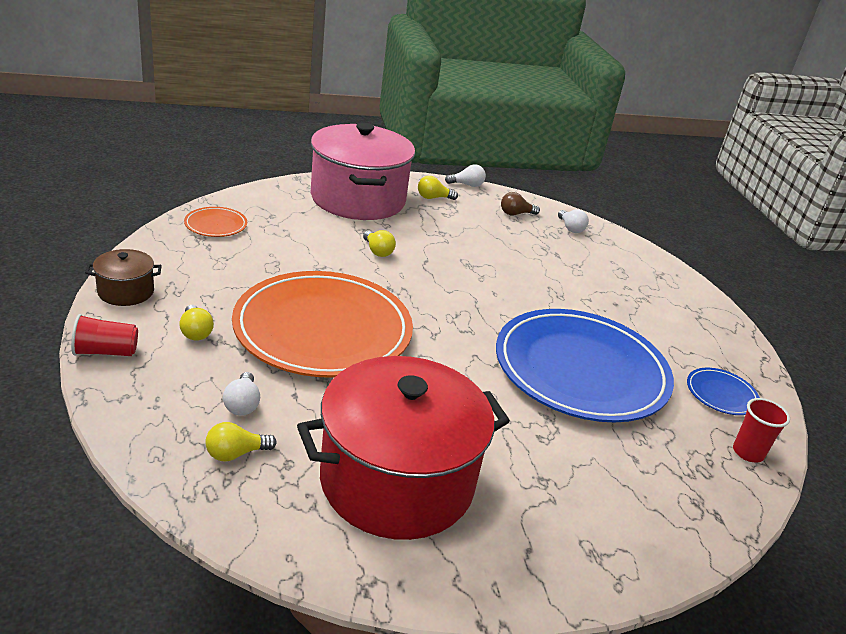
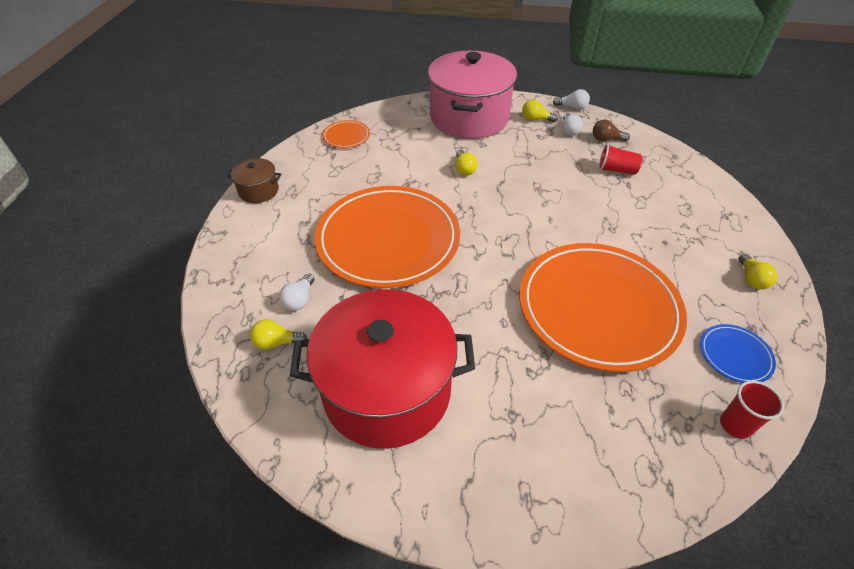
camera: 25 degrees right, 15 degrees up
(106, 352) = (224, 241): red cup -> red cup (616, 170)
(195, 332) = (292, 231): yellow light bulb -> yellow light bulb (751, 279)
(570, 228) = (654, 157): white light bulb -> white light bulb (569, 131)
(581, 370) = (598, 308): blue plate -> orange plate

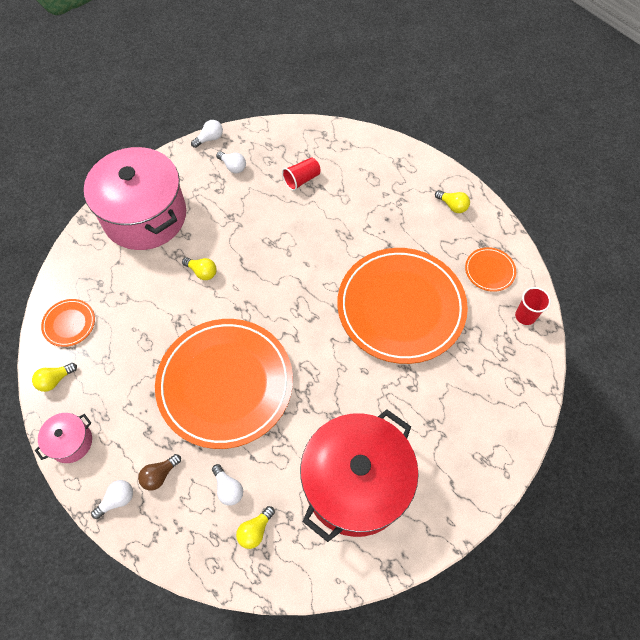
camera: 50 degrees left, 15 degrees up
(234, 241) = (117, 500): none -> white light bulb
(258, 191) = (71, 442): brown pot -> pink pot
(535, 119) = (197, 175): yellow light bulb -> yellow light bulb (55, 380)
(606, 139) = (266, 154): brown light bulb -> brown light bulb (160, 475)
(735, 355) = (489, 270): blue plate -> orange plate

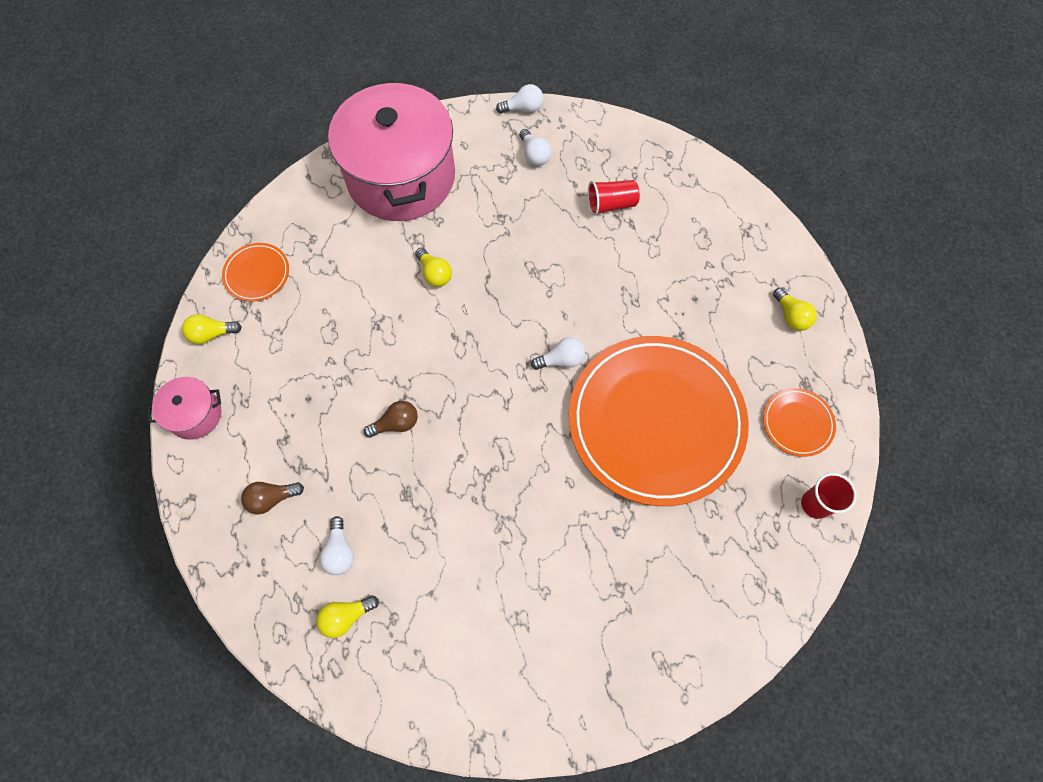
camera: 25 degrees right, 5 degrees up
(117, 500) = (213, 505): white light bulb -> white light bulb (561, 360)
(225, 384) = (396, 424): orange plate -> brown light bulb
(355, 483) = (490, 618): red pot -> none

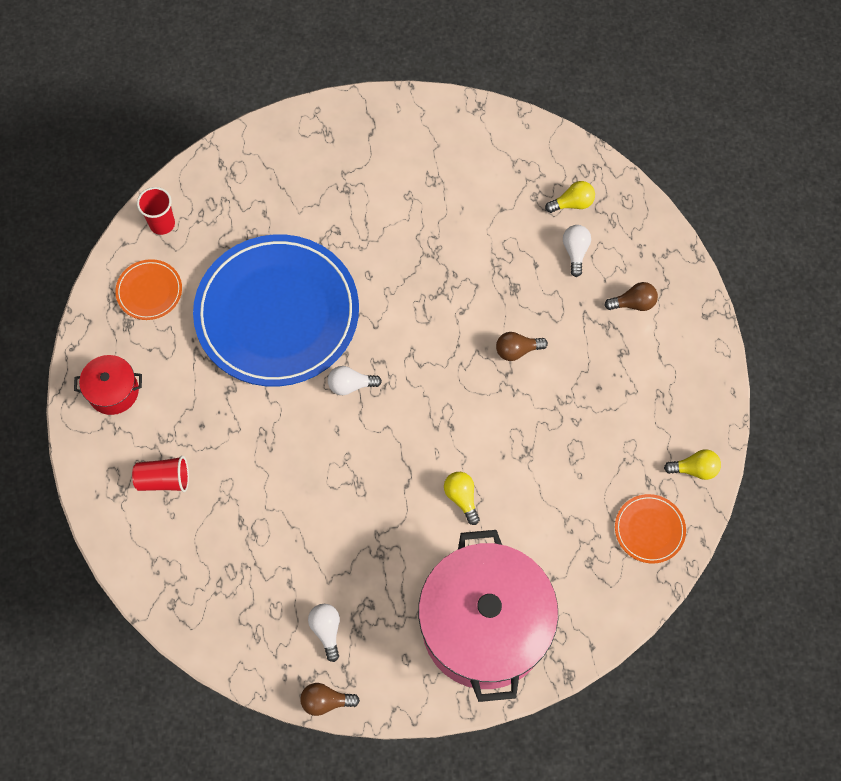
camera: 170 degrees left, 0 degrees up
(195, 414) = (706, 389): pink pot -> none
(523, 108) = (326, 701): white light bulb -> brown light bulb
(611, 204) = (256, 549): red cup -> red cup (164, 480)
(656, 421) = (277, 313): orange plate -> blue plate
(791, 316) = (113, 391): yellow light bulb -> red pot

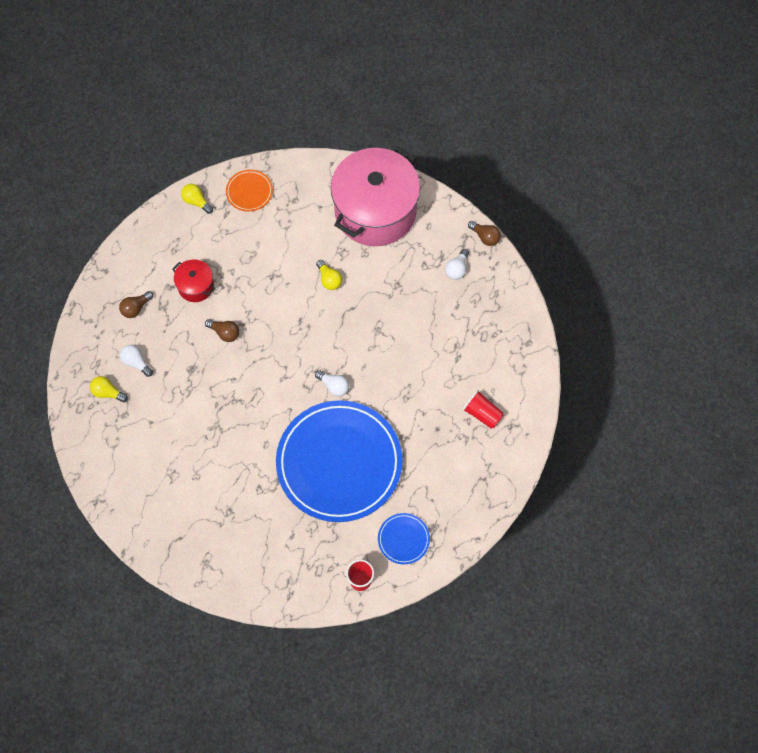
camera: 140 degrees left, 0 degrees up
(113, 391) = (473, 490): red pot -> red pot (196, 286)
(149, 291) = (403, 539): orange plate -> blue plate
(461, 498) = (329, 279): yellow light bulb -> yellow light bulb turned 45 degrees counterclockwise
(575, 252) = (136, 362): white light bulb -> white light bulb turned 90 degrees clockwise
(633, 303) = (136, 308): brown light bulb -> brown light bulb turned 75 degrees counterclockwise

